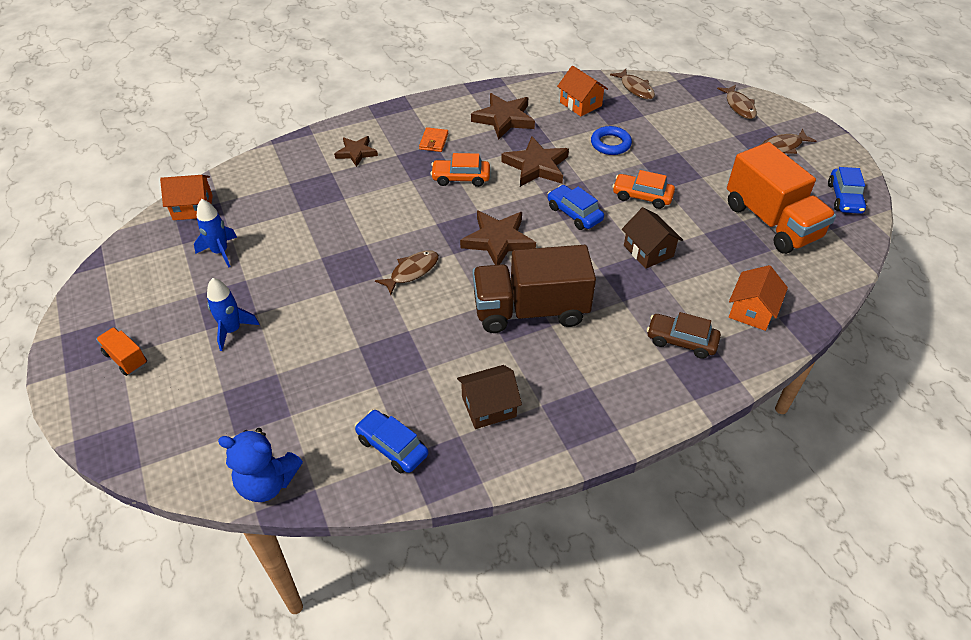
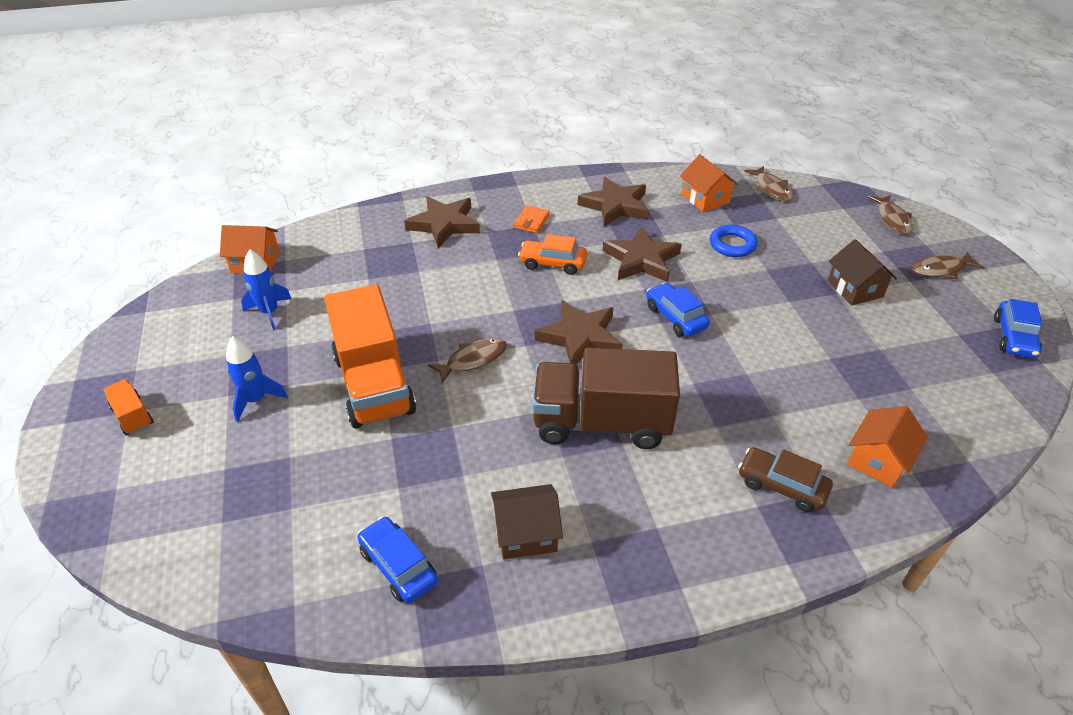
camera: 10 degrees right, 5 degrees down
(267, 483) = (241, 587): blue teddy bear -> none
(356, 153) = (444, 224): brown star -> brown star, size x1.58
(642, 196) = (760, 307): orange car -> none
(648, 251) = (757, 371): brown house -> brown house (855, 289)
(771, 221) = (917, 355): orange truck -> orange truck (374, 384)

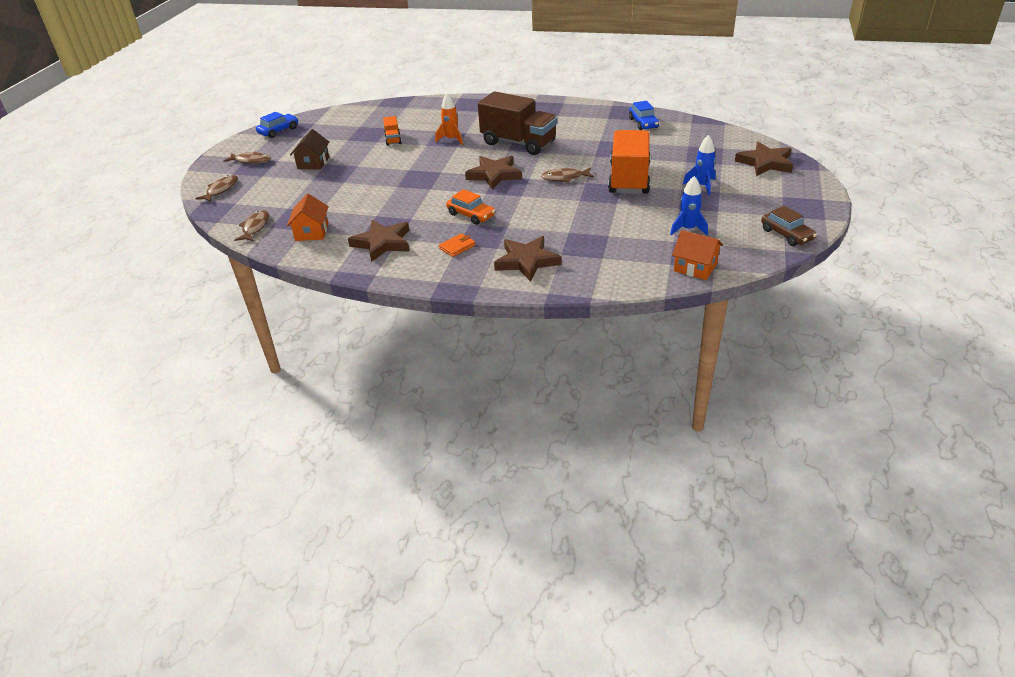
camera: 150 degrees left, 5 degrees down
(132, 416) = (779, 193): orange truck -> orange truck (393, 139)
(526, 533) = (583, 121): brown house -> none
(641, 260) = (411, 204): brown star -> brown star (765, 163)
(675, 317) = (430, 172): blue car -> none
(721, 399) = (451, 139): none -> orange rocket
(732, 245) = (342, 199): blue ring -> none
(781, 486) = (463, 113): brown car -> brown car (786, 234)
(878, 460) = (413, 112): orange house -> none

